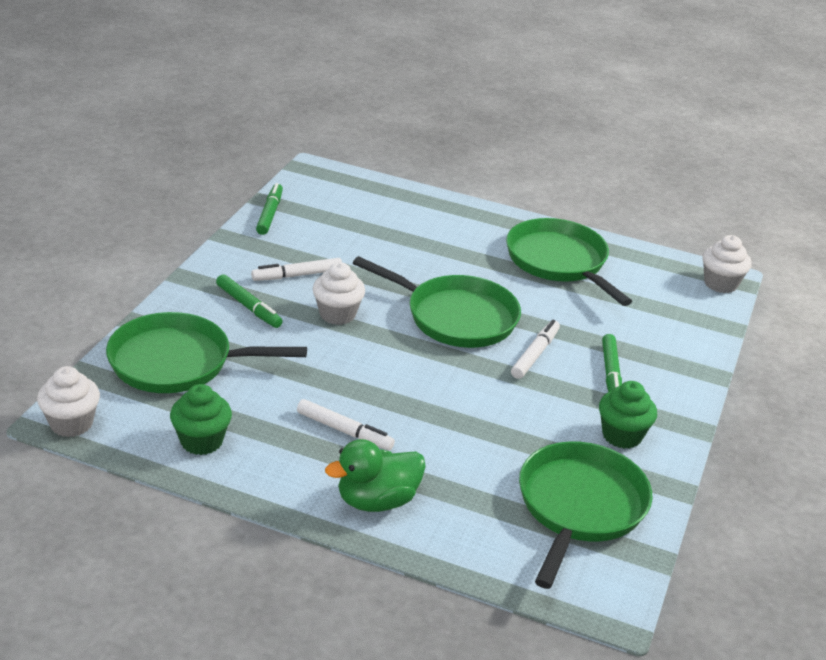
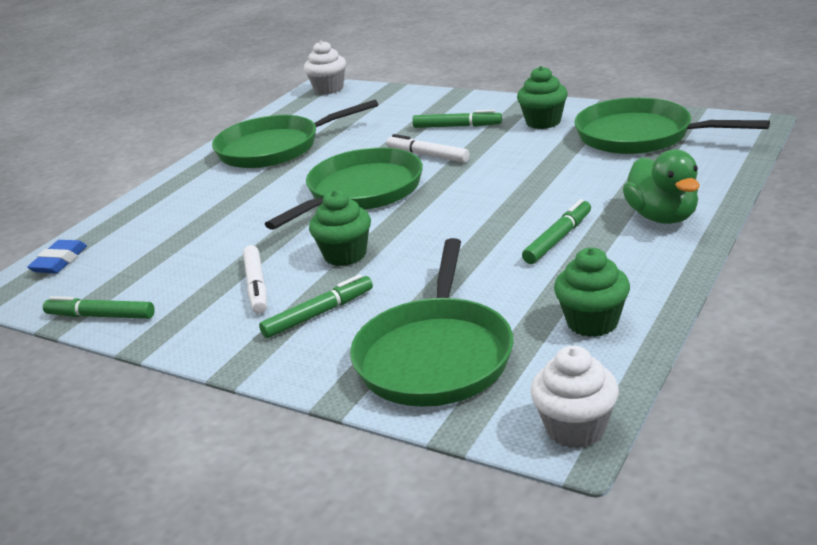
camera: 75 degrees left, 5 degrees down
(337, 314) = (345, 255): white cupcake -> green cupcake
(344, 431) = (558, 239): white marker -> green marker
(353, 184) = (59, 261): none -> blue eraser

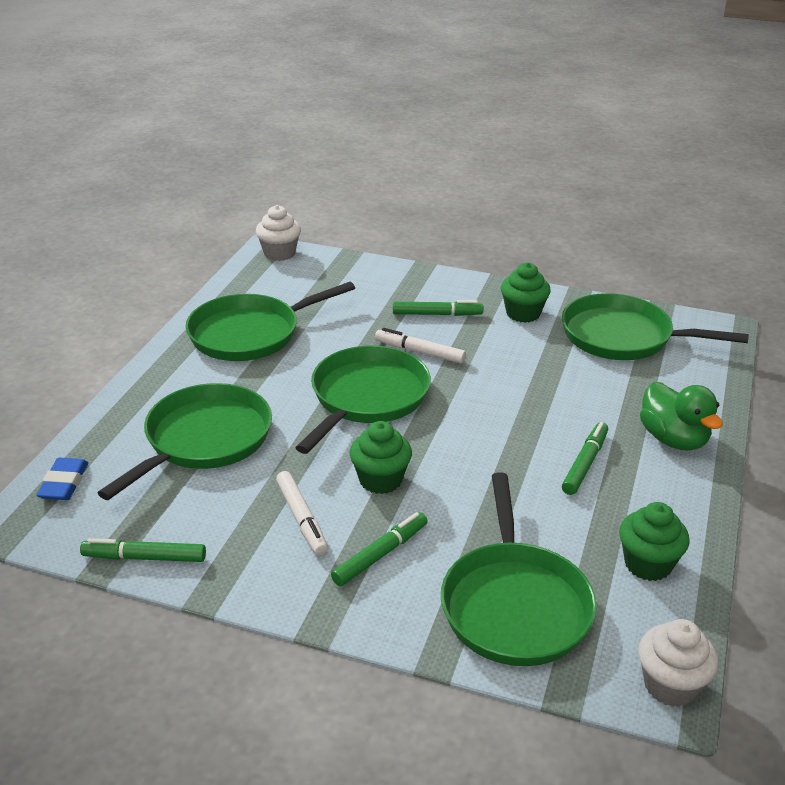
camera: 15 degrees left, 5 degrees up
(196, 227) = (204, 439): none -> green pan

